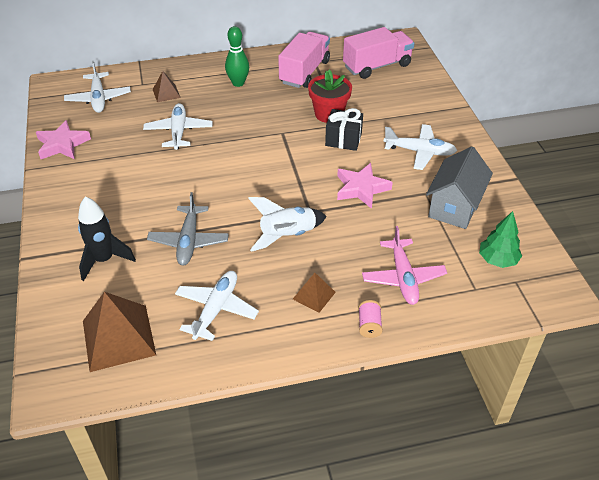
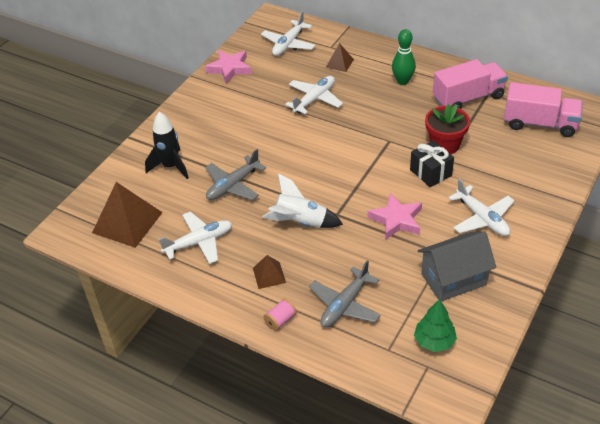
camera: 45 degrees right, 0 degrees up
(403, 278) = (345, 305): pink plane -> grey plane

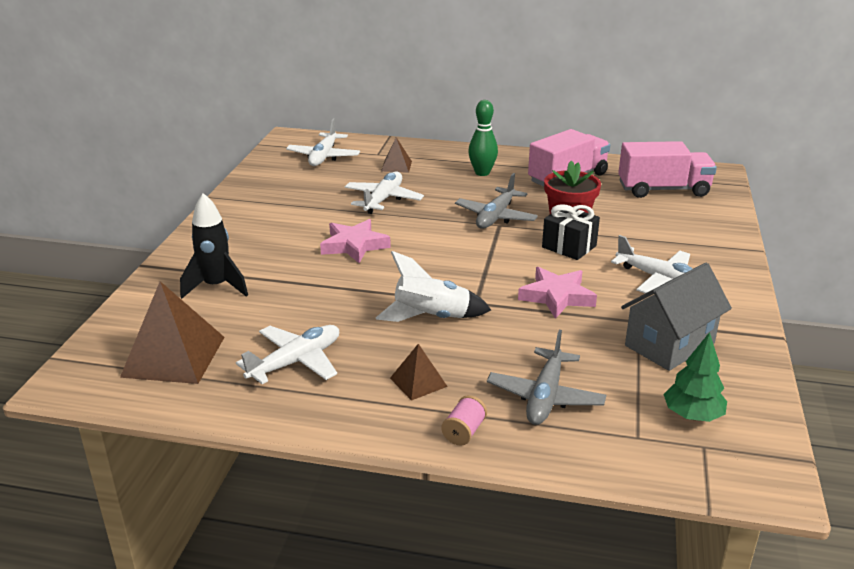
camera: 20 degrees left, 15 degrees down
(229, 68) = (257, 185): pink star -> pink star (354, 245)
(233, 185) = (316, 294): grey plane -> grey plane (496, 217)

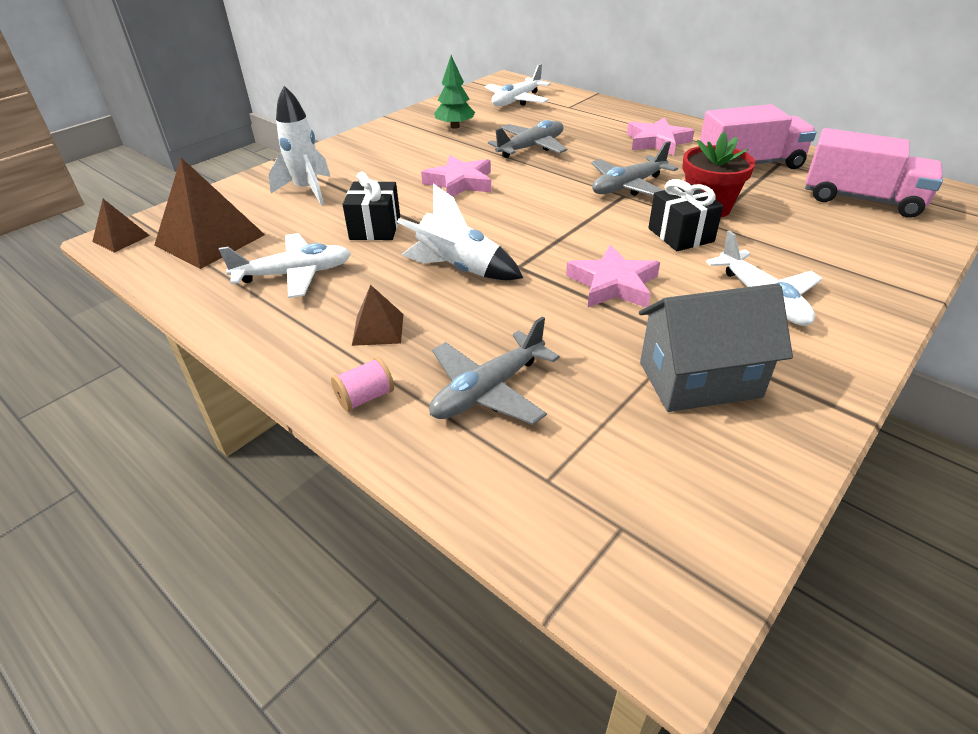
camera: 30 degrees right, 10 degrees up
(216, 287) = (307, 190): black rocket -> white rocket
(322, 303) = (375, 228): none -> black gift
(383, 199) = (531, 147): white plane -> grey plane
(396, 166) = (575, 120): brown pyramid -> brown pyramid (121, 238)
(482, 173) = (657, 142): green bowling pin -> pink star
(692, 415) = (645, 480): green tree -> green tree (455, 126)

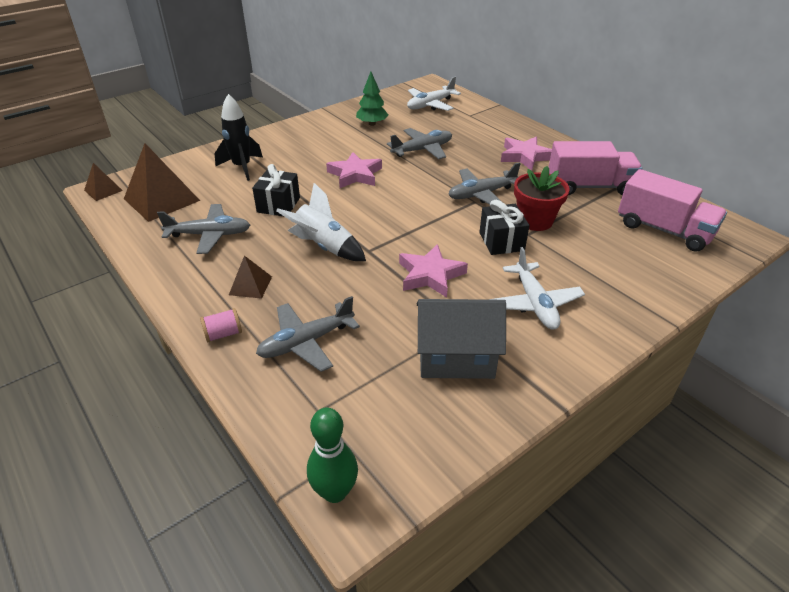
camera: 10 degrees right, 0 degrees up
(295, 274) = (209, 235): white plane -> grey plane
(307, 190) = (242, 167): white rocket -> black rocket
(626, 592) = (335, 492): none -> green bowling pin

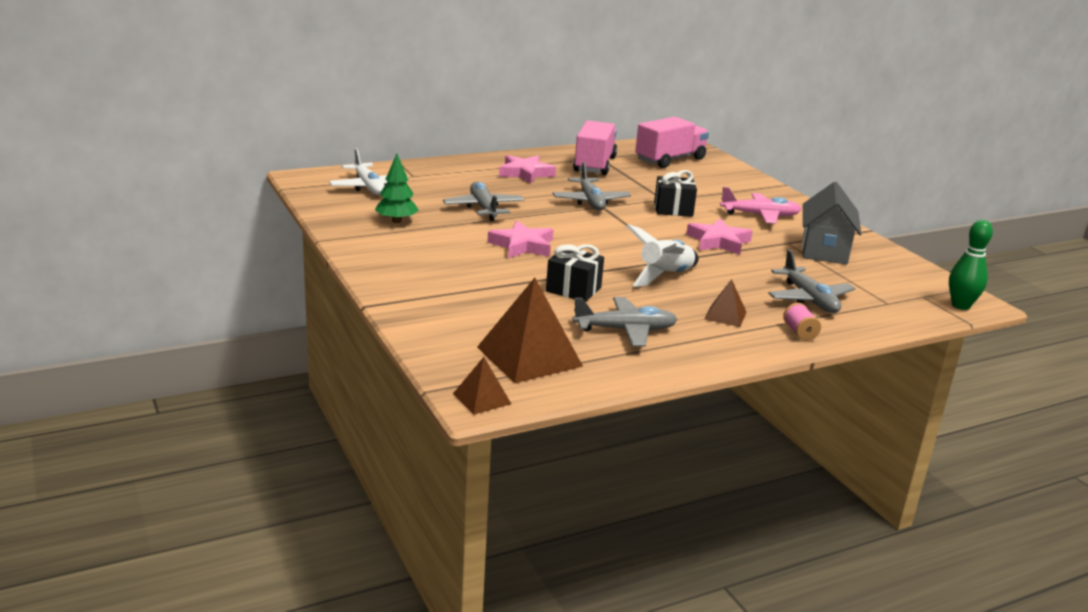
camera: 80 degrees left, 15 degrees down
(209, 235) = (625, 330): grey plane -> grey plane turned 75 degrees clockwise
(242, 167) = (468, 302): black rocket -> none
(535, 221) = (644, 192): red flower pot -> none
(535, 303) = (760, 215): white plane -> pink plane

